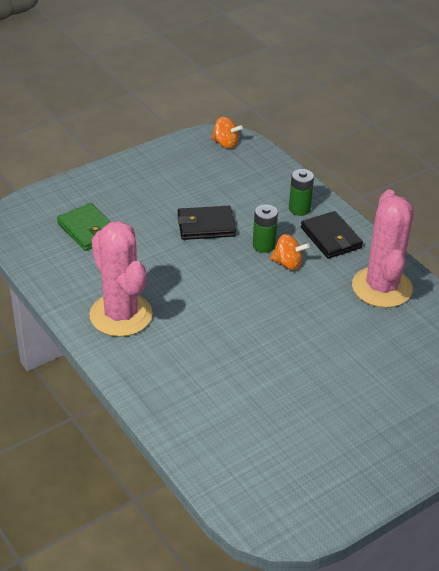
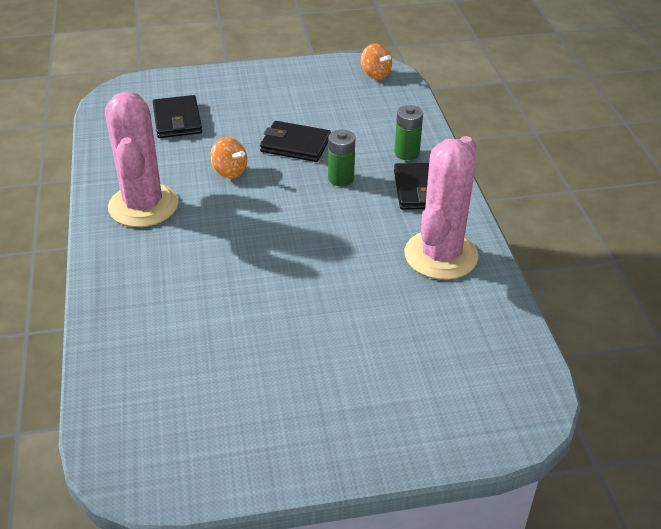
camera: 25 degrees right, 0 degrees up
(88, 230) = (177, 120): green wallet -> black wallet
(288, 263) = (353, 203): orange spinning top -> orange spinning top (229, 172)

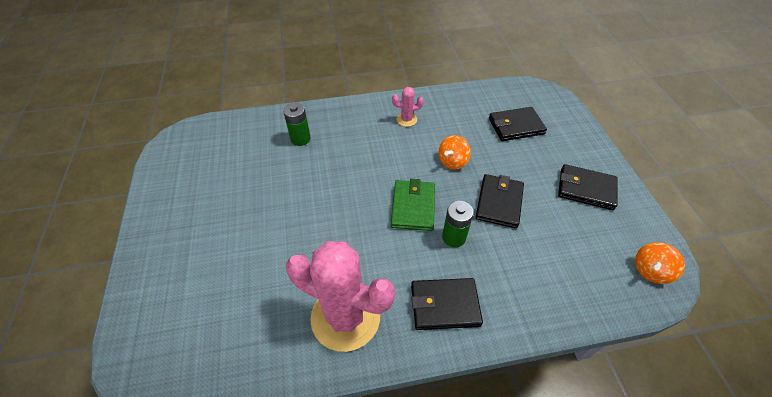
camera: 90 degrees right, 10 degrees up
(143, 206) = (406, 119): pink cactus -> pink cactus, size x0.43
(280, 90) = (586, 189): none -> black wallet
(298, 205) = (413, 207): none -> green wallet
(406, 153) = (505, 295): green battery -> green battery (300, 139)

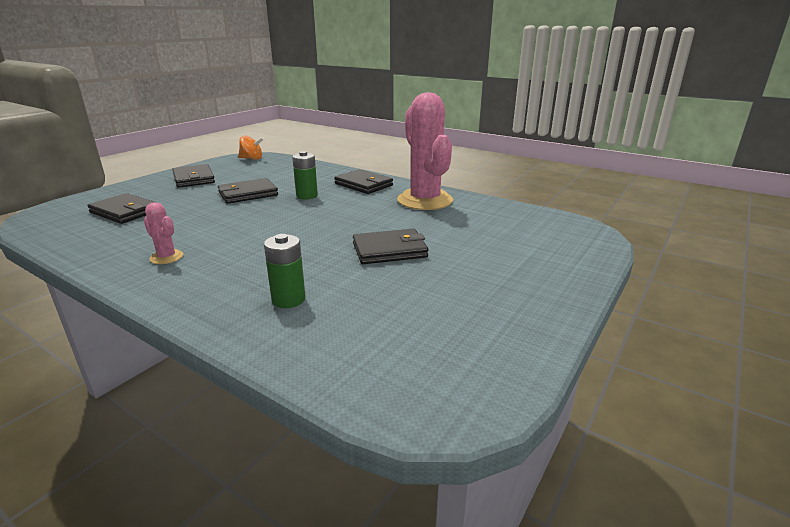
camera: 135 degrees left, 25 degrees down
(293, 211) = (389, 250): none -> black wallet
(413, 207) = (299, 214): green wallet -> none
(452, 161) = (217, 218): orange spinning top -> none

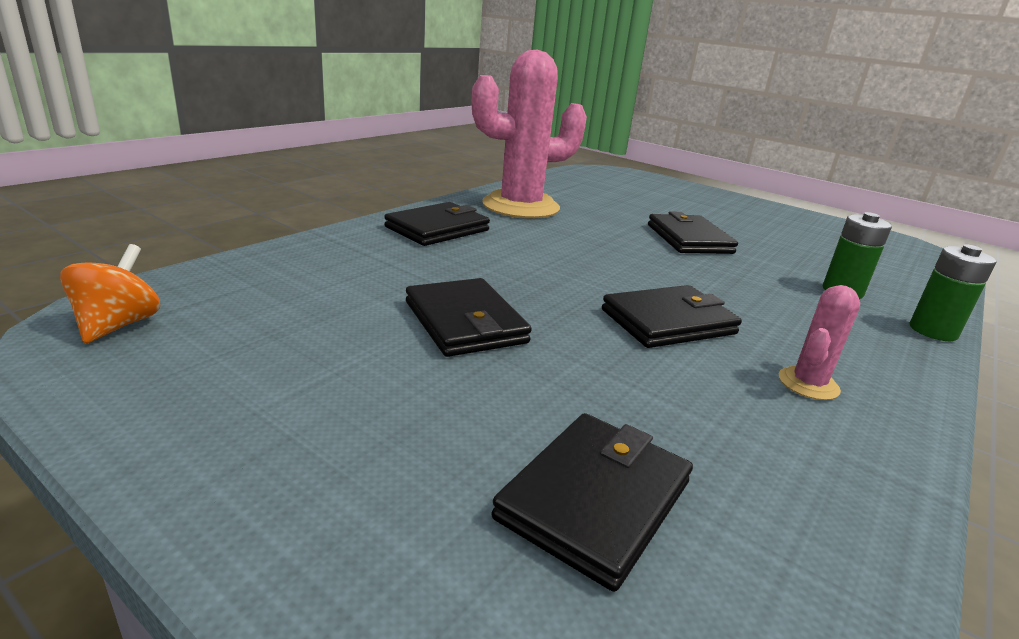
camera: 90 degrees left, 0 degrees up
(194, 179) = (289, 411): black wallet -> black wallet (668, 322)
(307, 196) = (489, 270): green battery -> green battery (933, 331)

